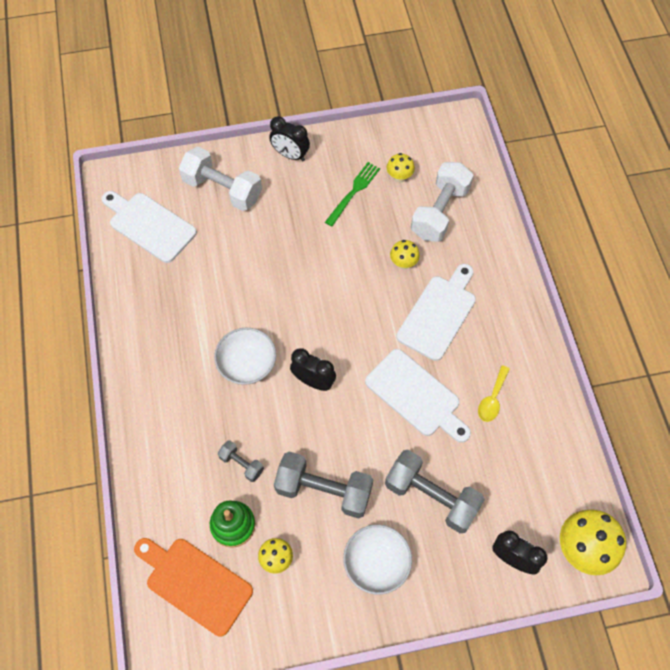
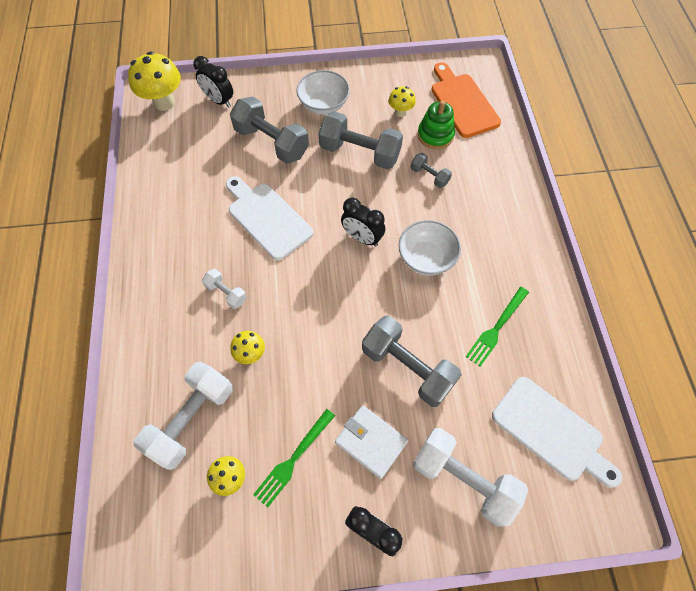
camera: 175 degrees left, 0 degrees up
(184, 301) = (496, 329): none -> green fork
(195, 583) = (462, 103): orange cutting board -> orange cutting board turned 150 degrees counterclockwise
(265, 263) = (407, 367): none -> grey dumbbell
(294, 207) = (371, 442): none -> white wallet
(438, 314) = (226, 293): white cutting board -> white dumbbell
(492, 399) = (197, 210): yellow spoon -> none

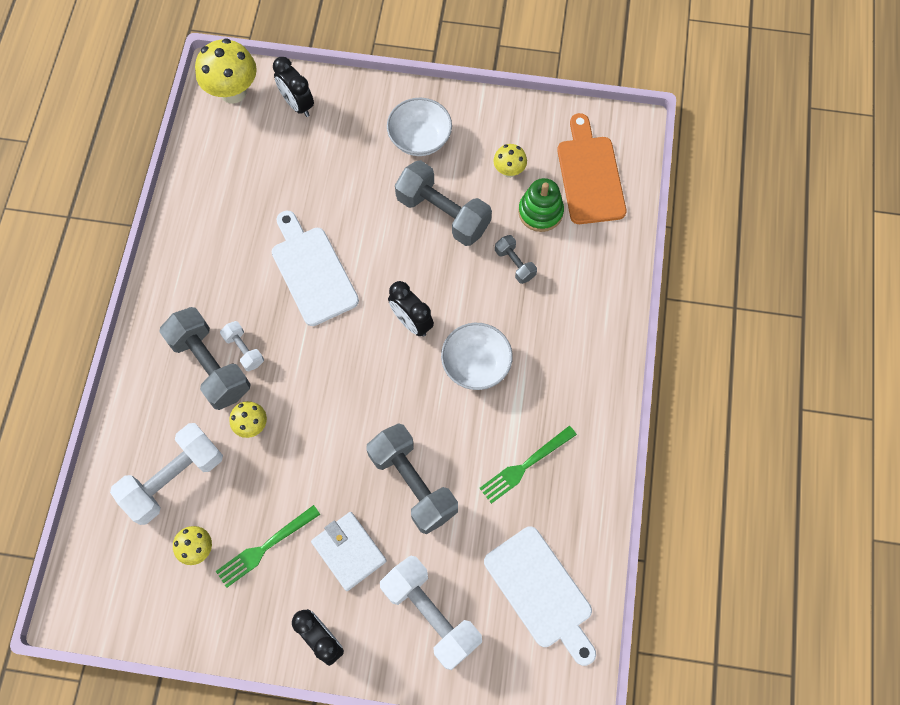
camera: 15 degrees right, 5 degrees up
(271, 142) = (344, 175): grey dumbbell -> grey dumbbell (210, 366)

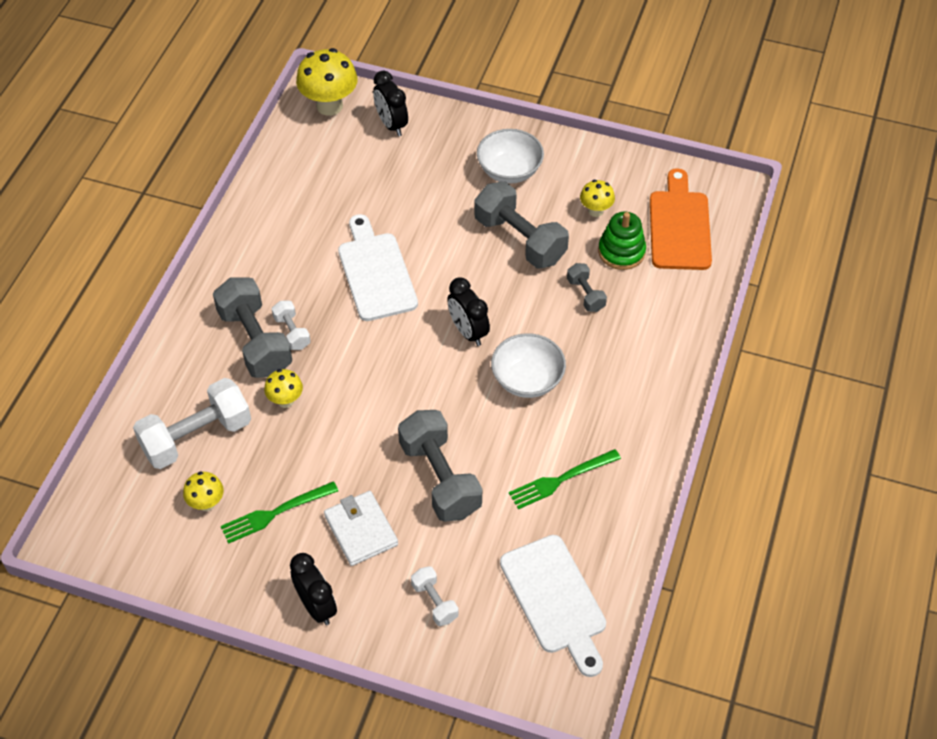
camera: 10 degrees right, 15 degrees down
(431, 614) = (434, 602): white dumbbell -> white dumbbell, size x0.50

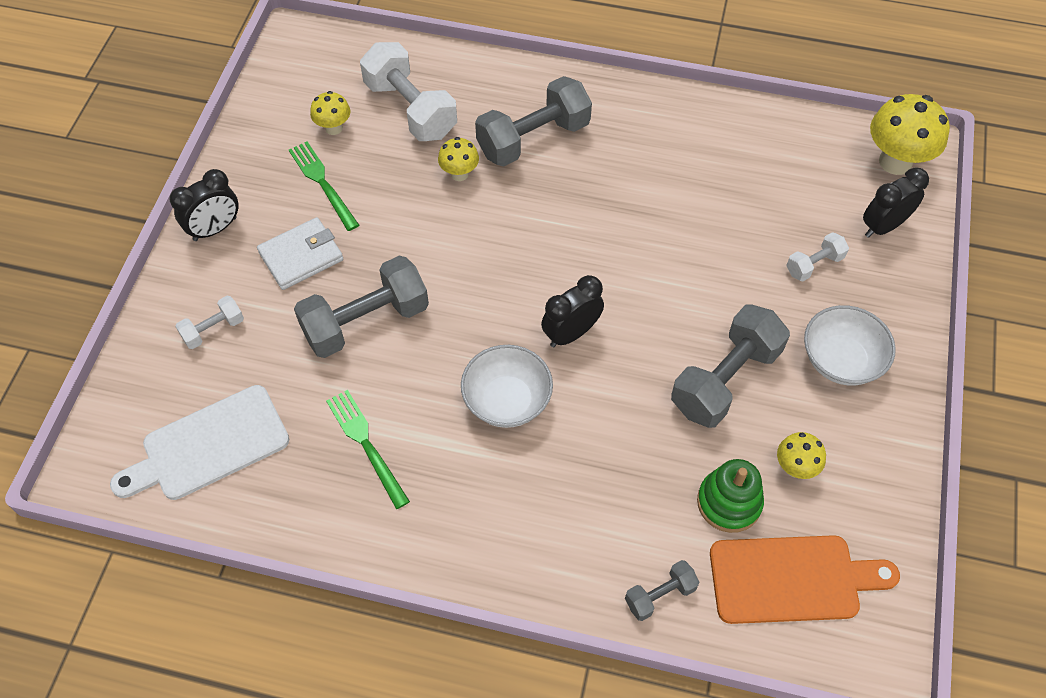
camera: 85 degrees right, 5 degrees up
(292, 332) = (549, 168): white dumbbell -> white dumbbell (814, 264)
(376, 272) = (645, 234): white cutting board -> none
(585, 295) = (648, 460): grey dumbbell -> grey dumbbell (660, 595)

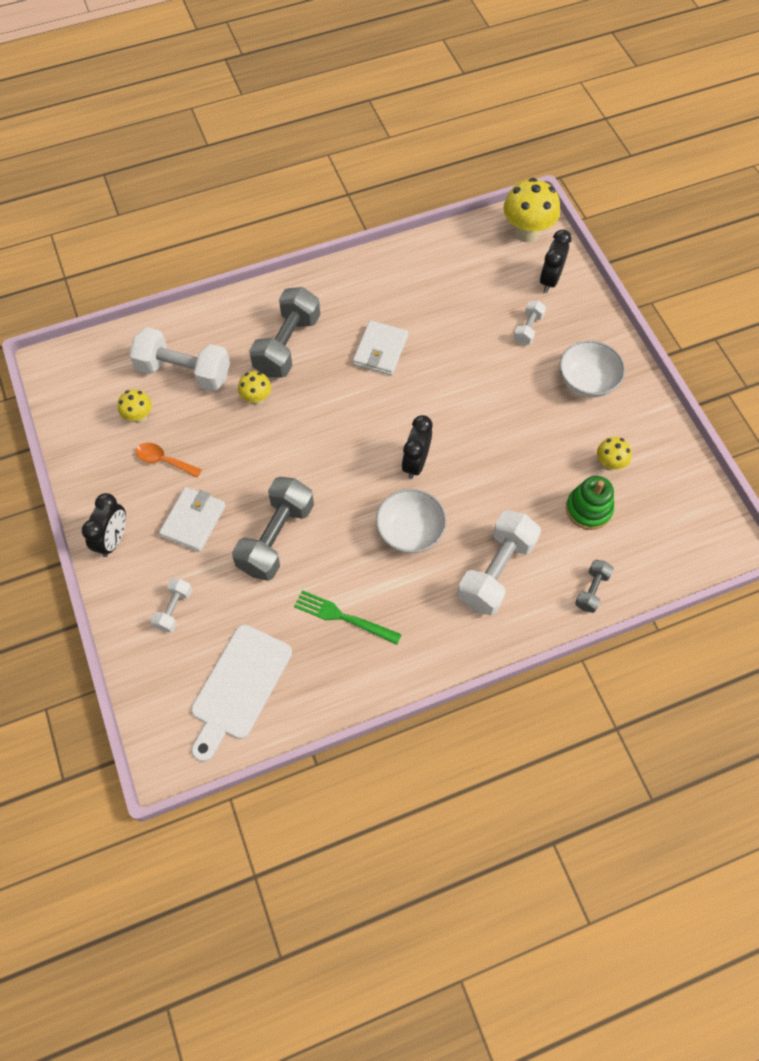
camera: 35 degrees left, 5 degrees up
(322, 182) = (164, 460): green fork -> orange spoon
(566, 502) = (496, 571): none -> white dumbbell
(627, 196) = (380, 350): none -> white wallet
(725, 380) = (530, 435): grey dumbbell -> none
(792, 579) = (655, 531): orange cutting board -> none

